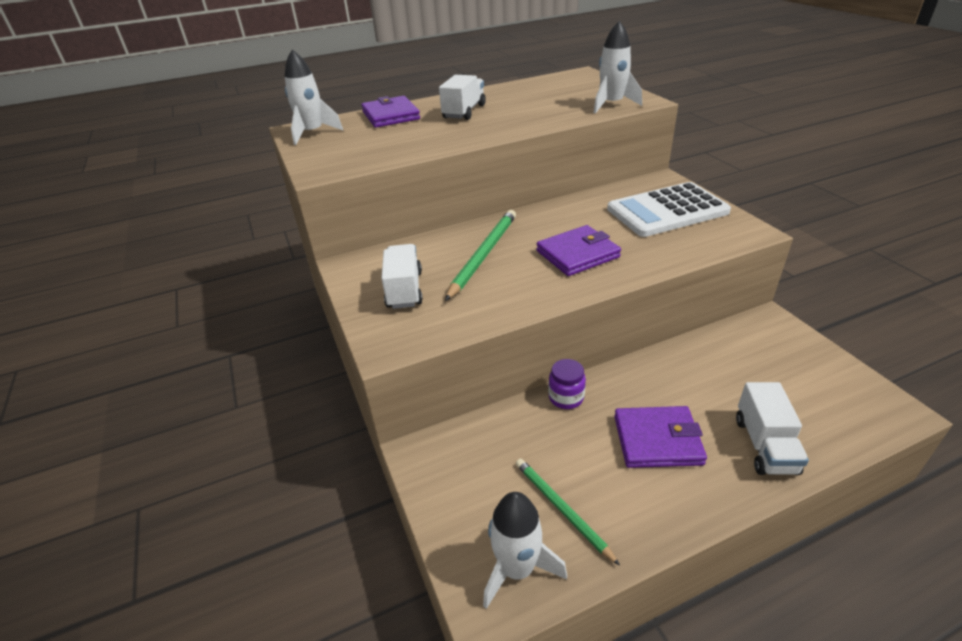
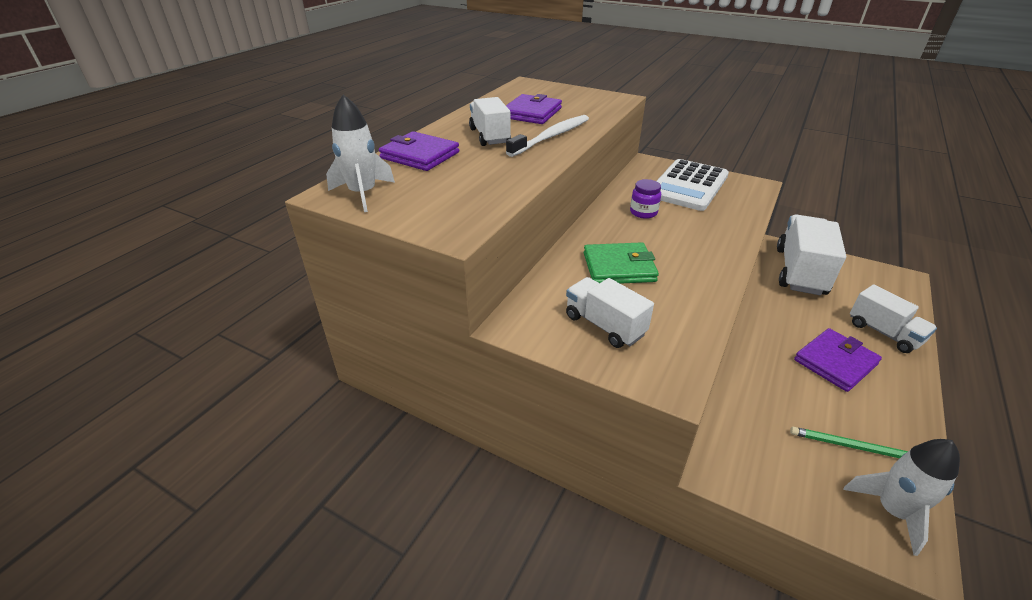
camera: 40 degrees left, 0 degrees up
(483, 255) = (619, 267): green pencil -> green wallet
(511, 122) = (551, 137): none -> white toothbrush
(566, 397) = (749, 363): purple jar -> purple jar (643, 212)
(577, 254) = (684, 240): purple wallet -> purple wallet (531, 113)
(611, 105) = (602, 106): white rocket -> none
(755, 349) = (800, 271): none -> white truck

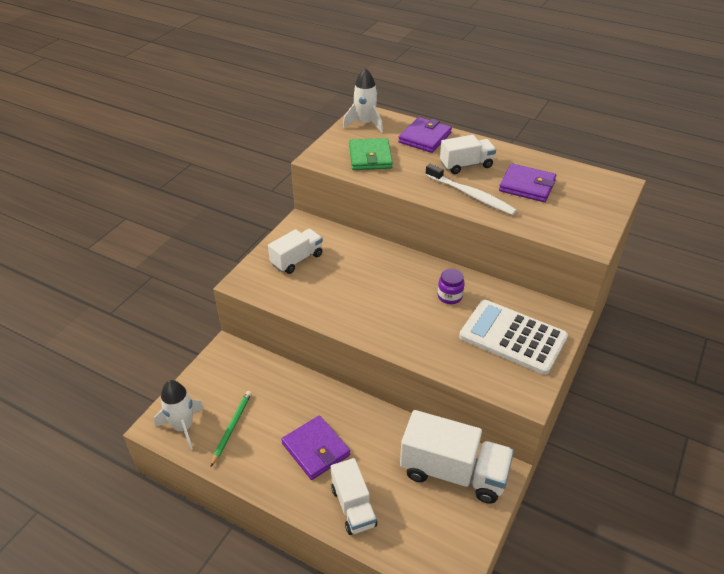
camera: 90 degrees right, 5 degrees up
(619, 267) = (362, 272): green wallet -> green wallet (370, 157)
(883, 333) = (353, 506): white truck -> white truck turned 75 degrees counterclockwise

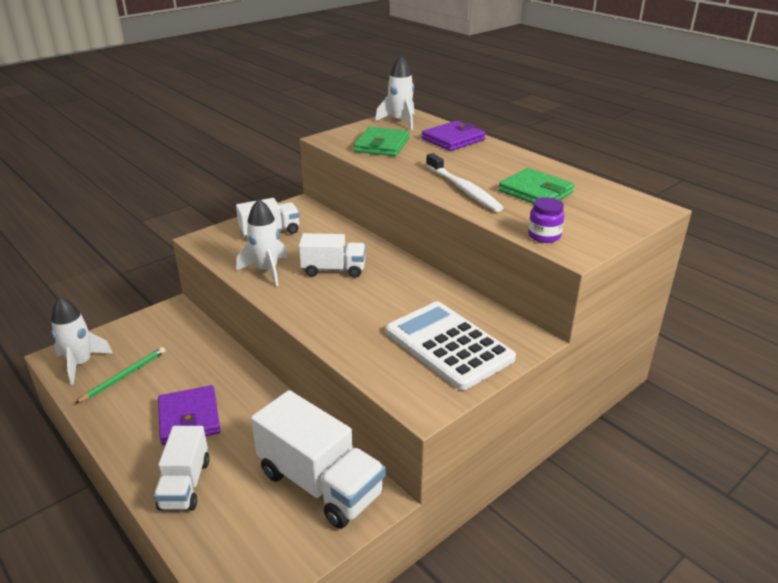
camera: 20 degrees right, 10 degrees down
(324, 302) = (266, 270): none -> white rocket
(449, 296) = (404, 293): purple jar -> purple jar (544, 236)
(466, 165) = (479, 166): white truck -> white truck (333, 270)
(527, 186) = (535, 192): purple wallet -> green wallet

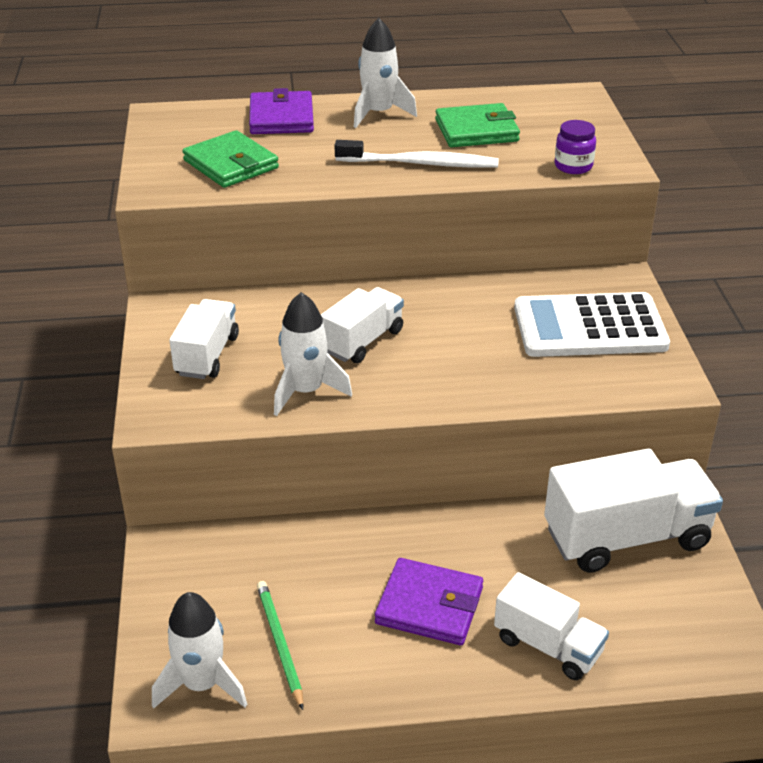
camera: 55 degrees left, 5 degrees up
(400, 121) = (174, 126): white rocket -> white rocket (379, 114)

